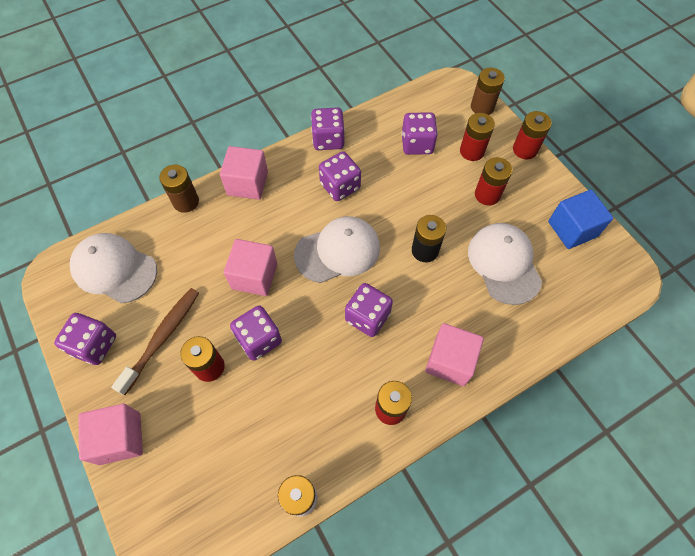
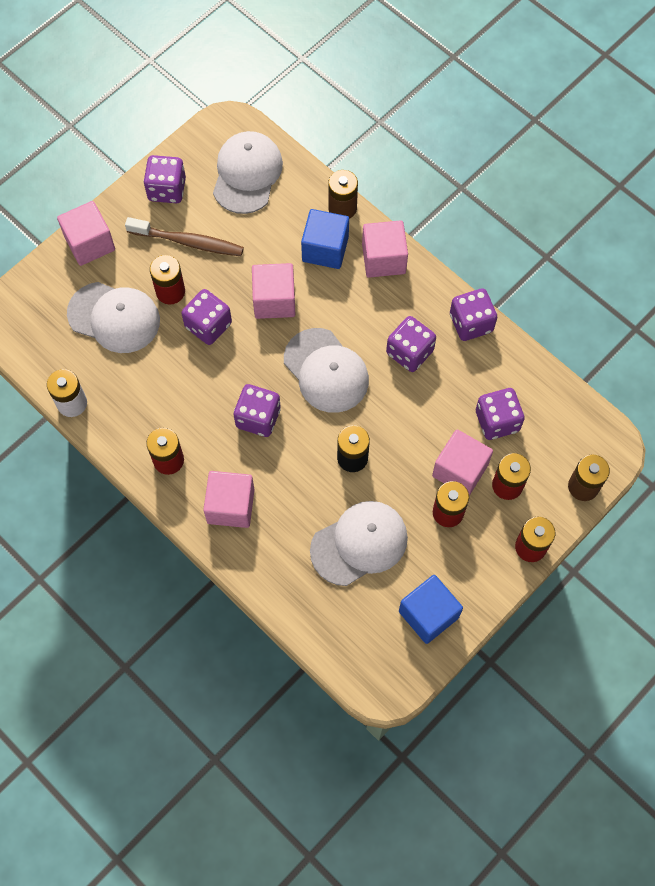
camera: 75 degrees right, 5 degrees up
(217, 430) = (114, 317): none -> white cap
(220, 224) = (325, 249): none -> blue cube
(453, 178) = (460, 470): none -> pink cube

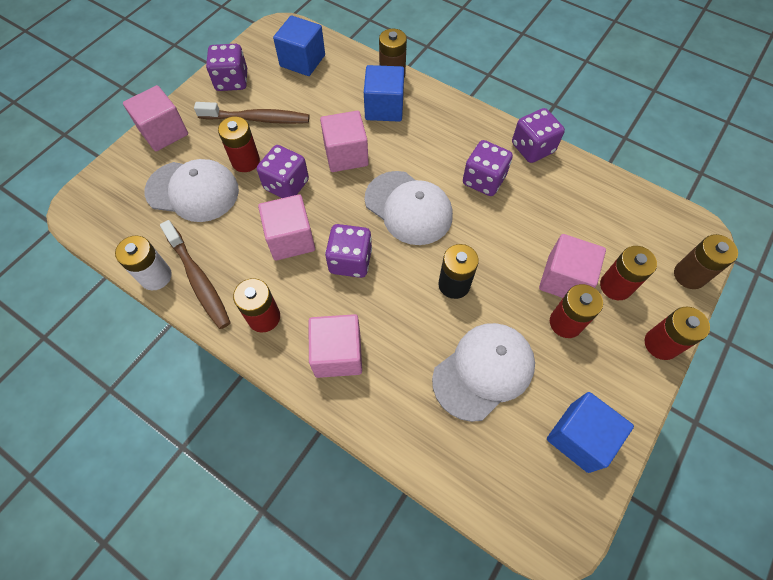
camera: 10 degrees left, 5 degrees down
(112, 413) = (198, 280): none -> brown toothbrush
(247, 174) = (302, 61): white cap -> blue cube
(383, 259) = (438, 108): pink cube -> pink cube (291, 239)
(497, 421) = (585, 228): purple dice -> none

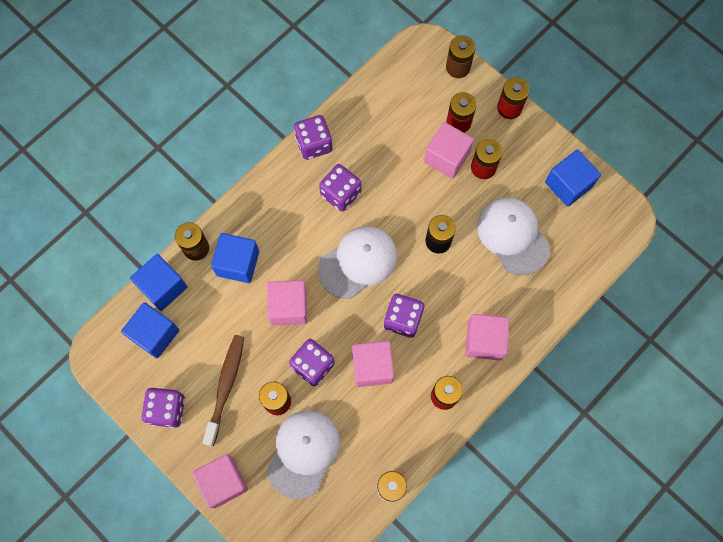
camera: 80 degrees left, 10 degrees up
(198, 280) = (400, 449): brown toothbrush -> none
(348, 58) = (163, 287): none -> blue cube

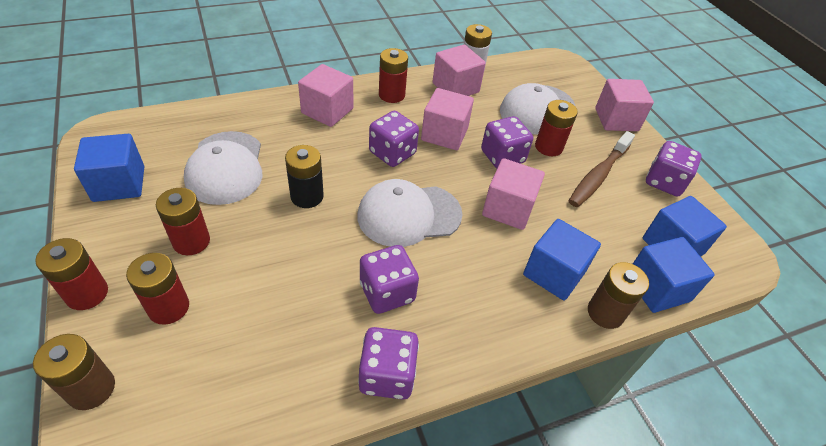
camera: 160 degrees left, 25 degrees down
(447, 157) = (223, 272): pink cube -> pink cube (455, 88)

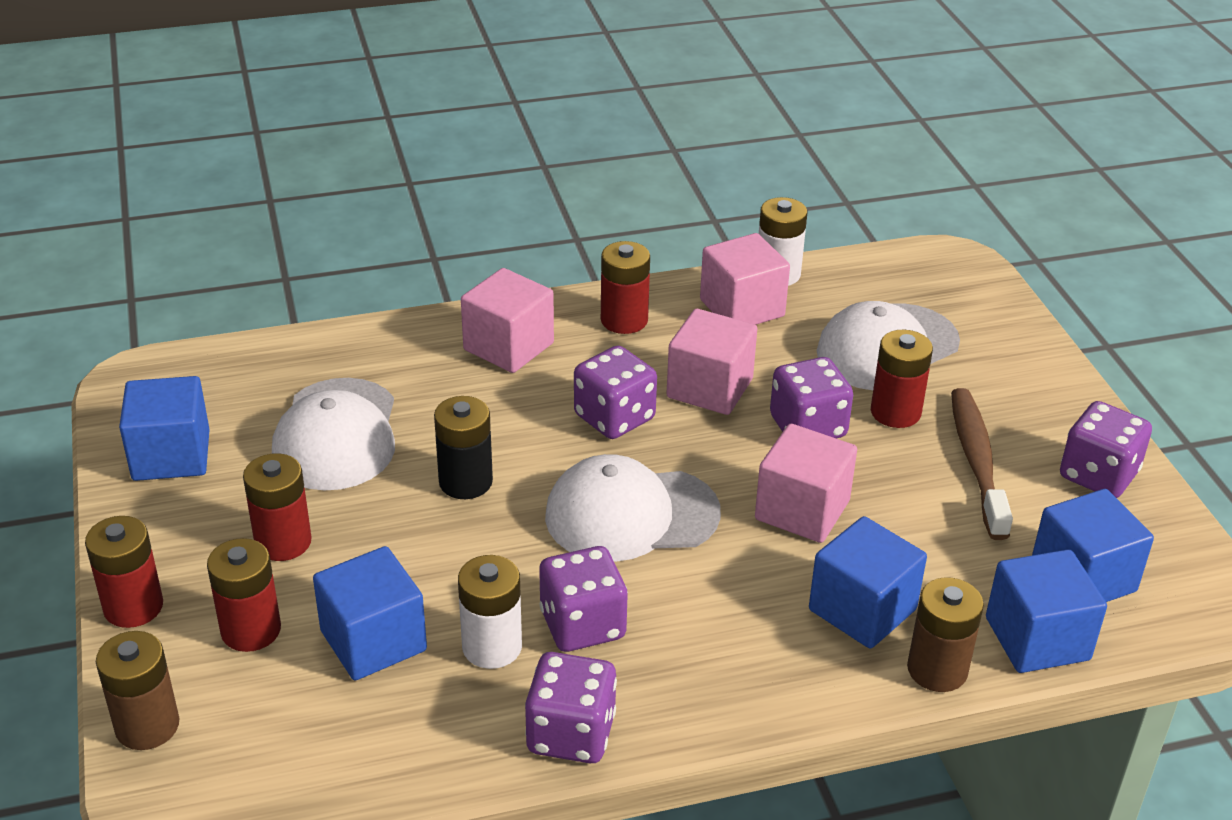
camera: 10 degrees right, 10 degrees down
(252, 311) = (373, 641): none -> blue cube
(330, 311) = (492, 647): none -> white battery
(598, 175) = (977, 461): brown toothbrush -> brown toothbrush turned 135 degrees clockwise
(616, 120) = (1035, 367): pink cube -> none

